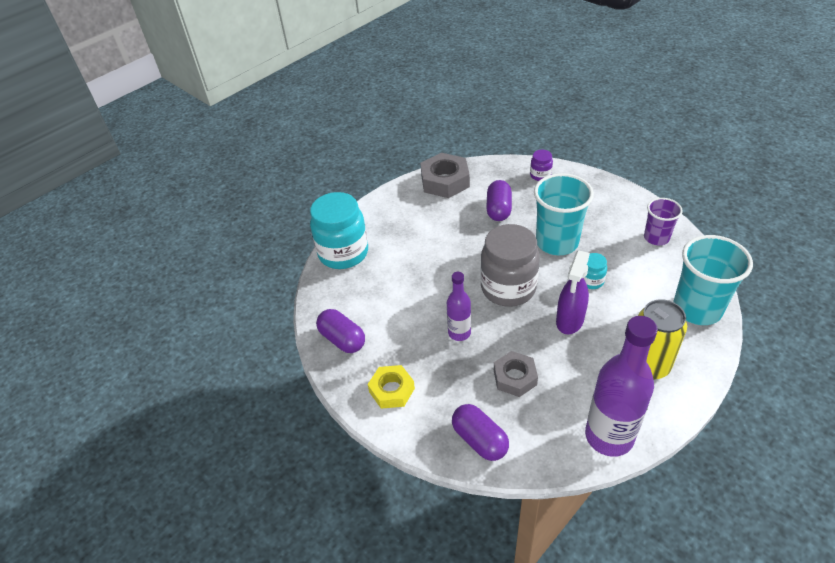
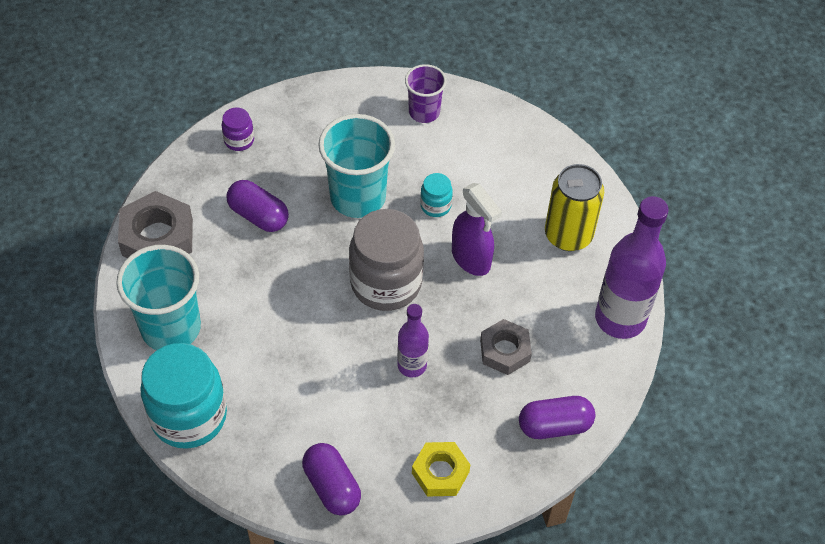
camera: 65 degrees left, 10 degrees up
(342, 339) = (332, 486): purple capsule -> purple capsule turned 75 degrees clockwise
(697, 309) = (535, 150): turquoise cup -> turquoise cup (171, 328)

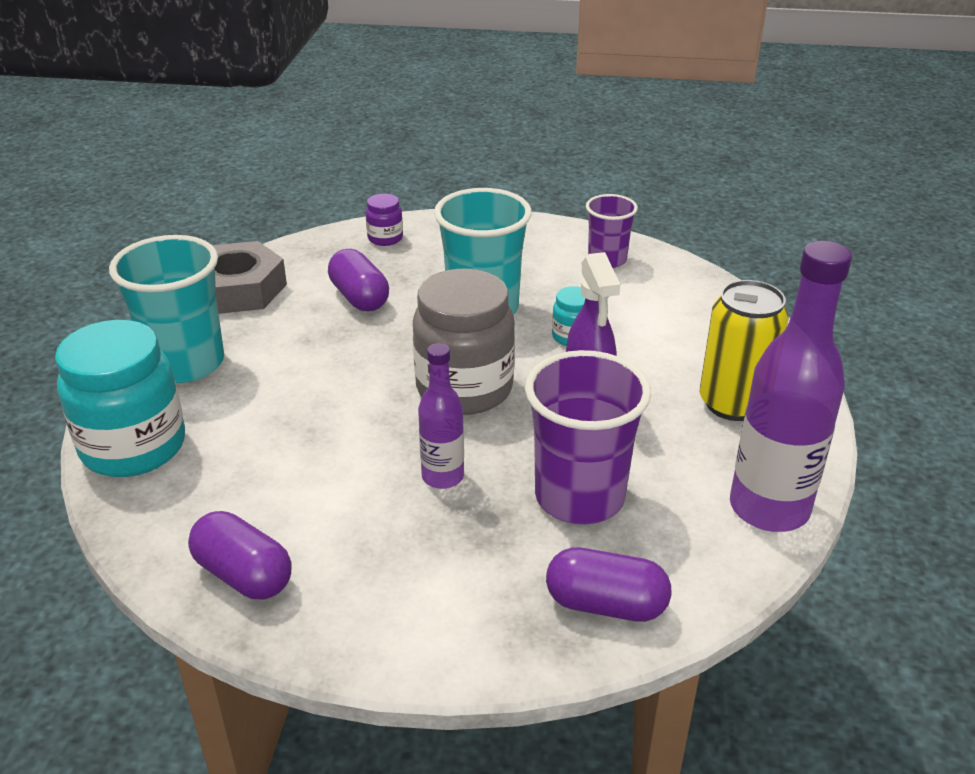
camera: 25 degrees right, 20 degrees down
(332, 486) = (243, 575): purple capsule -> purple capsule turned 45 degrees counterclockwise
(440, 472) = (402, 607): yellow nut -> none
(505, 351) = (579, 497): grey nut -> purple cup

